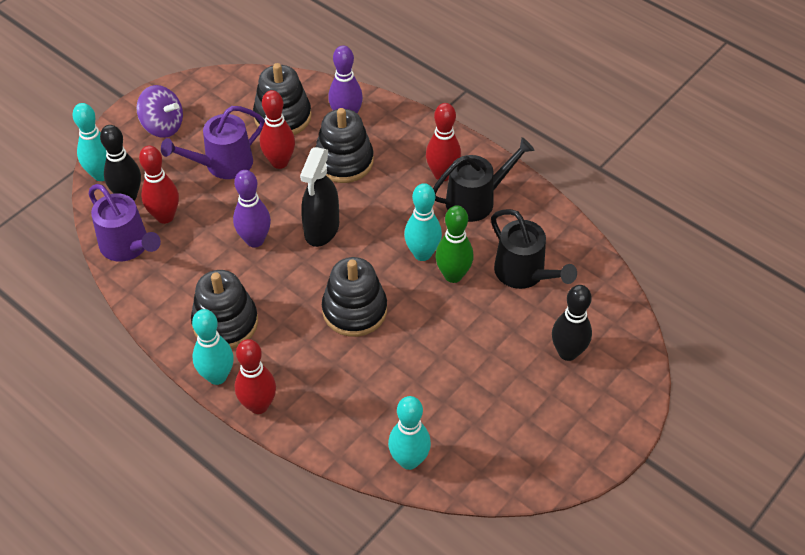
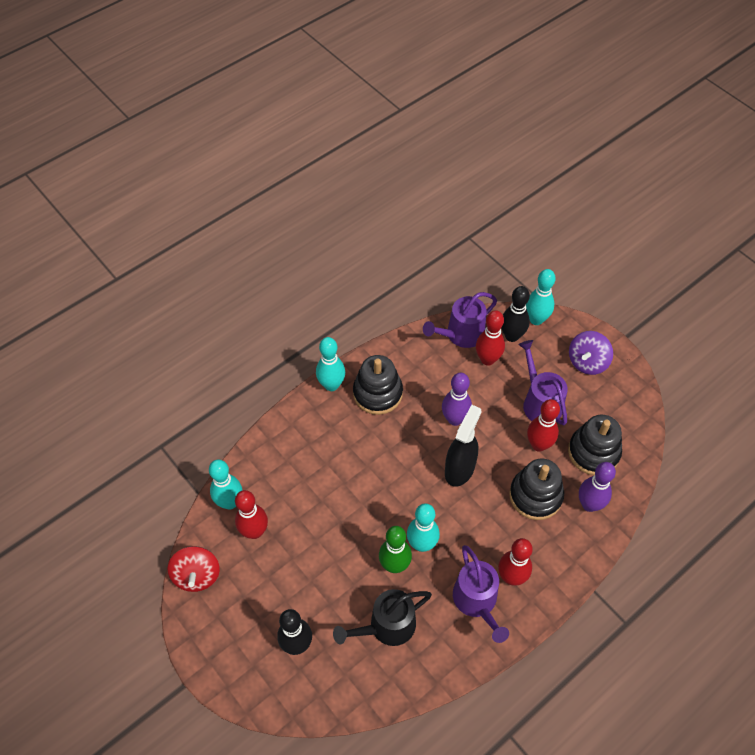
camera: 100 degrees right, 5 degrees up
(258, 405) = (301, 409): red bowling pin -> red bowling pin (254, 531)
(321, 229) = (459, 469): black spray bottle -> black spray bottle turned 90 degrees clockwise
(354, 310) = (372, 483): black stacking toy -> none
(476, 200) = (477, 601): black watering can -> purple watering can
(515, 475) = (197, 575): none -> red spinning top

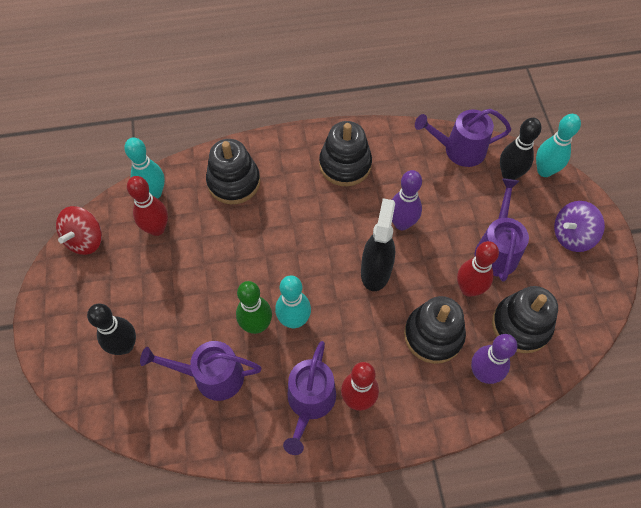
camera: 30 degrees right, 5 degrees up
(294, 456) = (234, 182): none -> black stacking toy
(331, 385) = (308, 137): turquoise bowling pin -> none
(387, 626) = (212, 376): black watering can -> purple watering can
(459, 469) = (376, 271): black spray bottle -> black spray bottle turned 45 degrees counterclockwise
(487, 359) = (470, 184): red bowling pin -> none

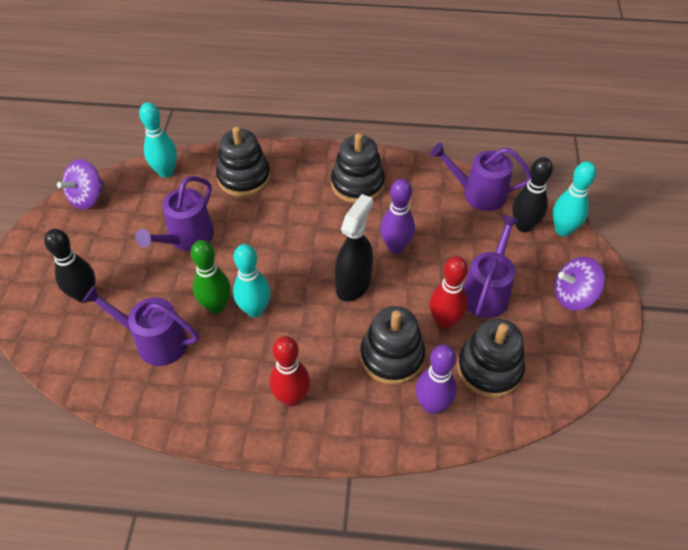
camera: 15 degrees right, 10 degrees down
(85, 240) = (87, 198): red spinning top -> purple spinning top
(157, 229) = (156, 202): red bowling pin -> none
(309, 402) = (241, 388): purple watering can -> purple watering can (187, 238)

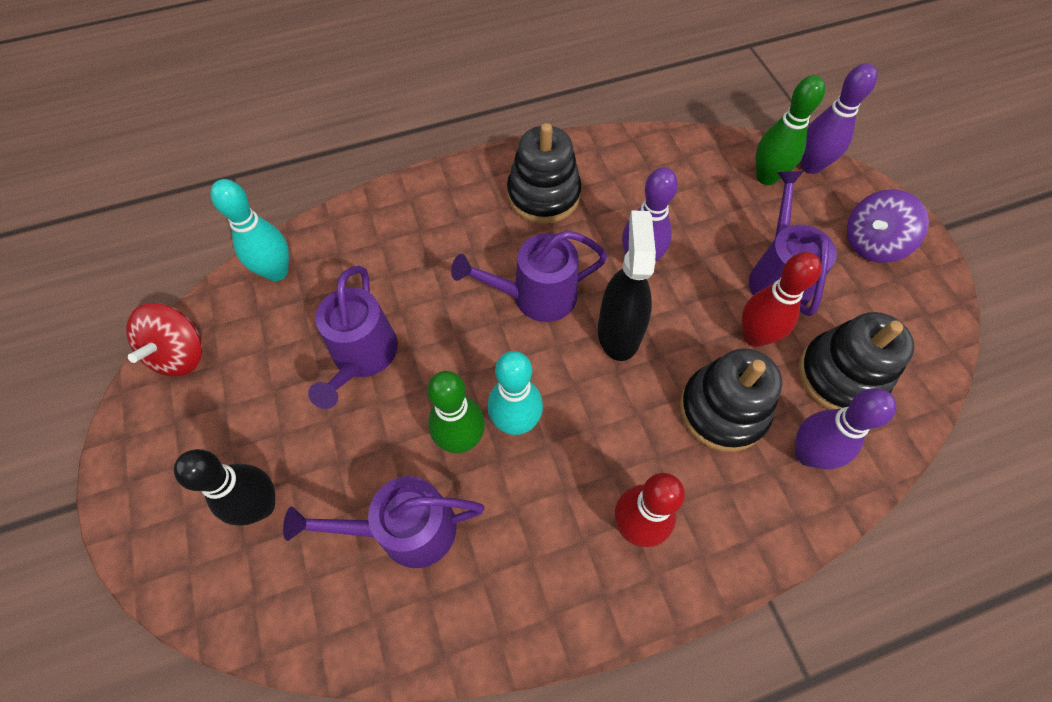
camera: 25 degrees left, 10 degrees up
(87, 198) = (181, 354): purple spinning top -> red spinning top
(244, 178) = (391, 240): black stacking toy -> none
(478, 194) = (692, 155): purple watering can -> purple watering can (536, 296)
(523, 226) = (766, 177): black bowling pin -> green bowling pin
(563, 230) = (811, 166): turquoise bowling pin -> purple bowling pin

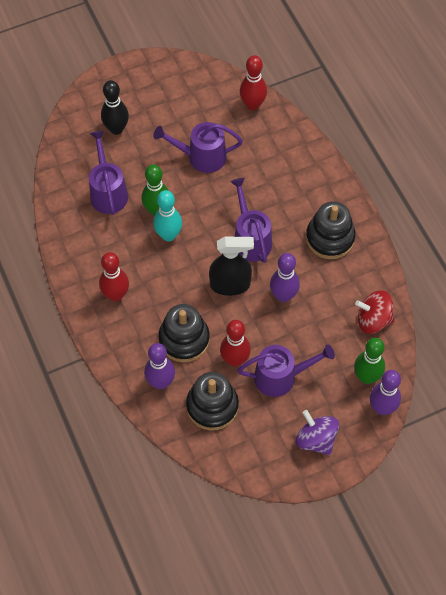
camera: 85 degrees right, 0 degrees up
(181, 354) = (195, 73): red spinning top -> red spinning top (373, 320)
(277, 272) = (252, 105): turquoise bowling pin -> red bowling pin

